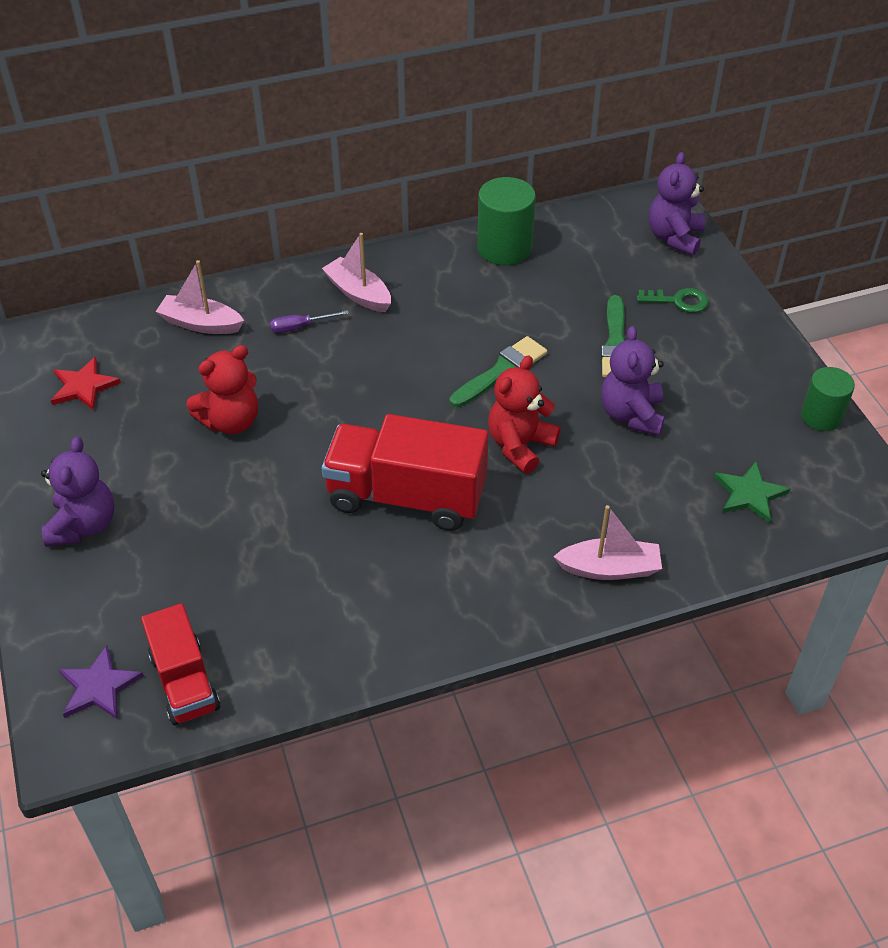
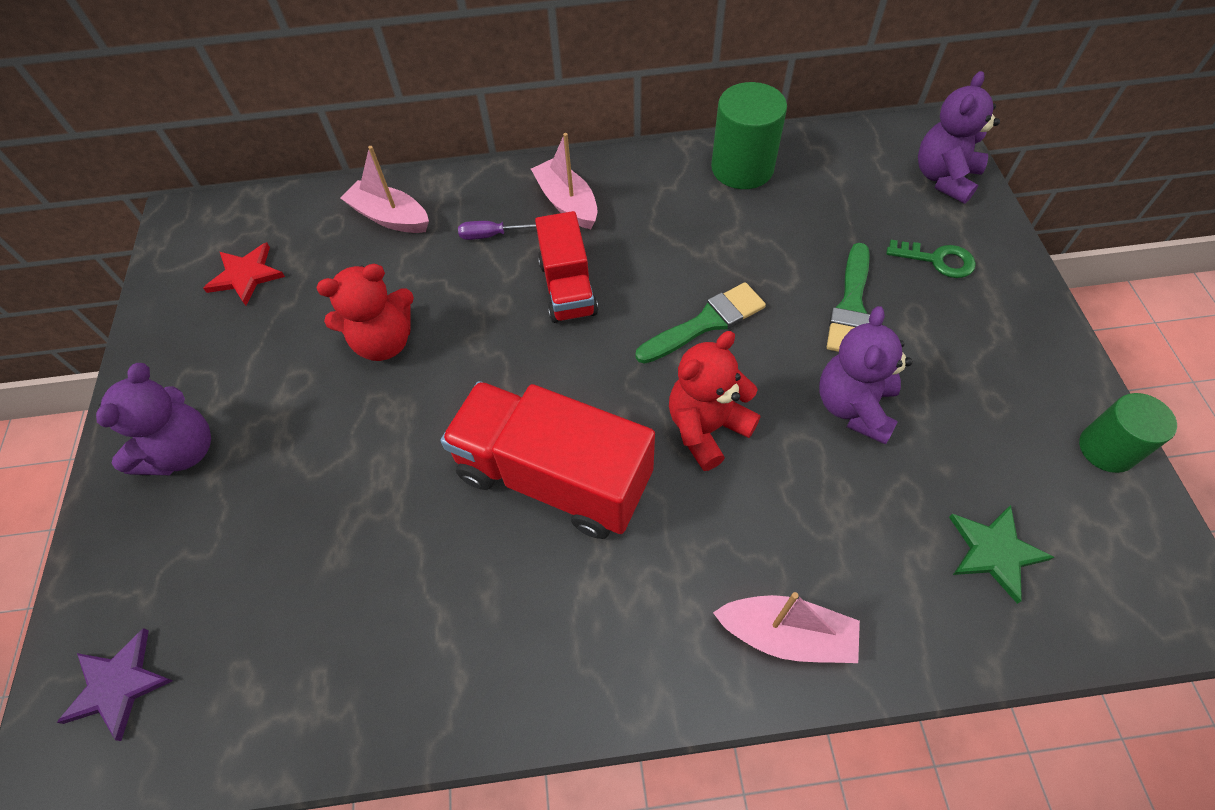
camera: 15 degrees right, 10 degrees up
(184, 682) = (216, 701): red truck -> red truck (567, 288)

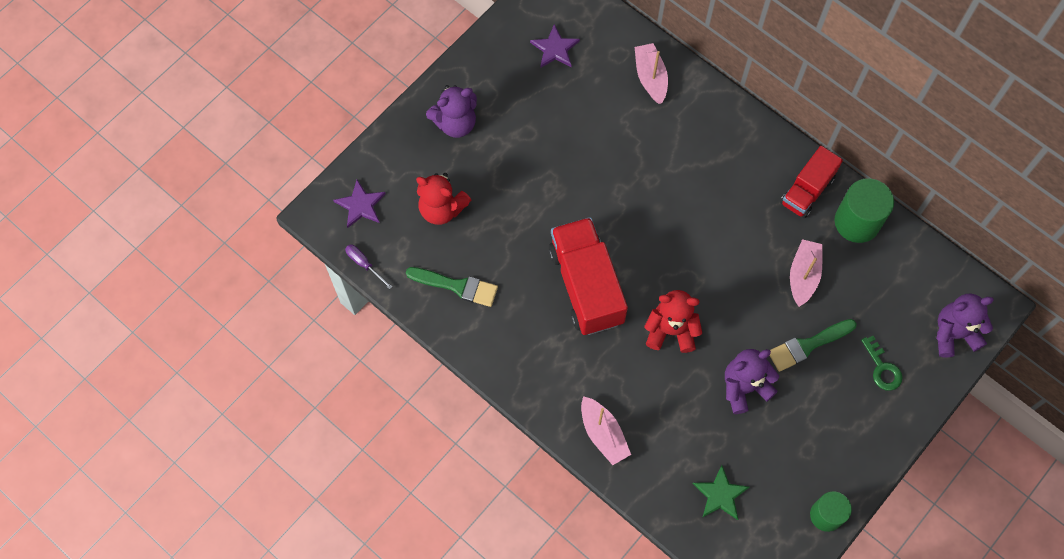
camera: 45 degrees right, 10 degrees up
(246, 275) = (555, 49): red star -> purple star
(384, 342) = (581, 149): red teddy bear -> red teddy bear (442, 209)
(493, 235) = (687, 138): purple screwdriver -> purple screwdriver (364, 264)
(567, 203) = (743, 154): pink boat -> pink boat (803, 276)
(567, 288) = (690, 203): red truck -> red truck (807, 191)
(706, 323) = (731, 284): green brush -> green brush (457, 286)

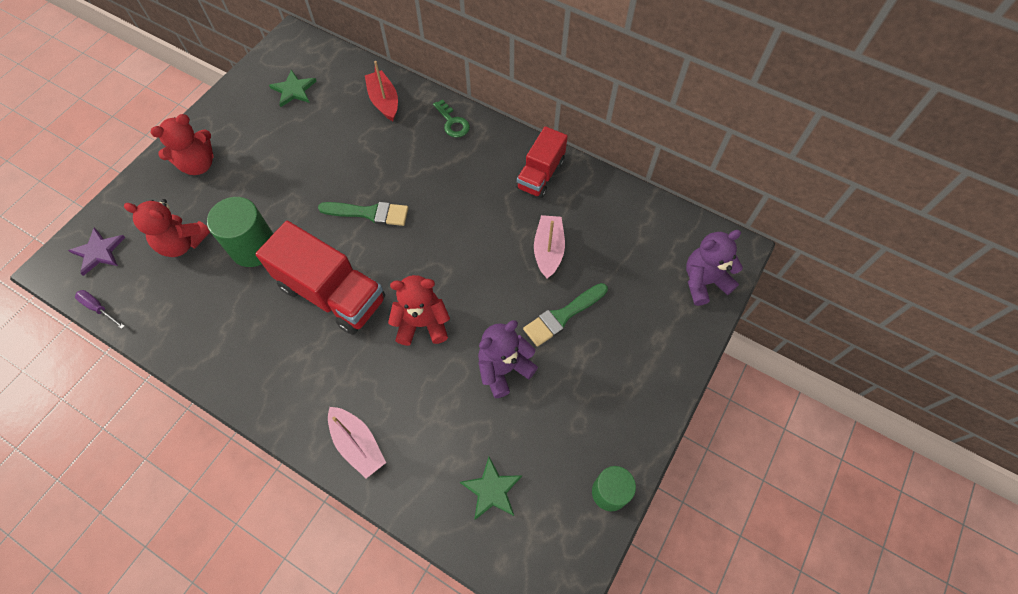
camera: 10 degrees left, 5 degrees down
(455, 123) = (198, 164): purple teddy bear -> red teddy bear
(457, 286) = (197, 315): green brush -> green brush (369, 213)
(555, 49) = (294, 90): purple star -> green star
(586, 285) = (332, 293): red truck -> red truck turned 150 degrees clockwise
(650, 78) = (384, 101): pink boat -> red boat
(857, 222) = (592, 194): green cylinder -> green cylinder (254, 247)
(882, 368) = (641, 326): green key -> green key (452, 122)

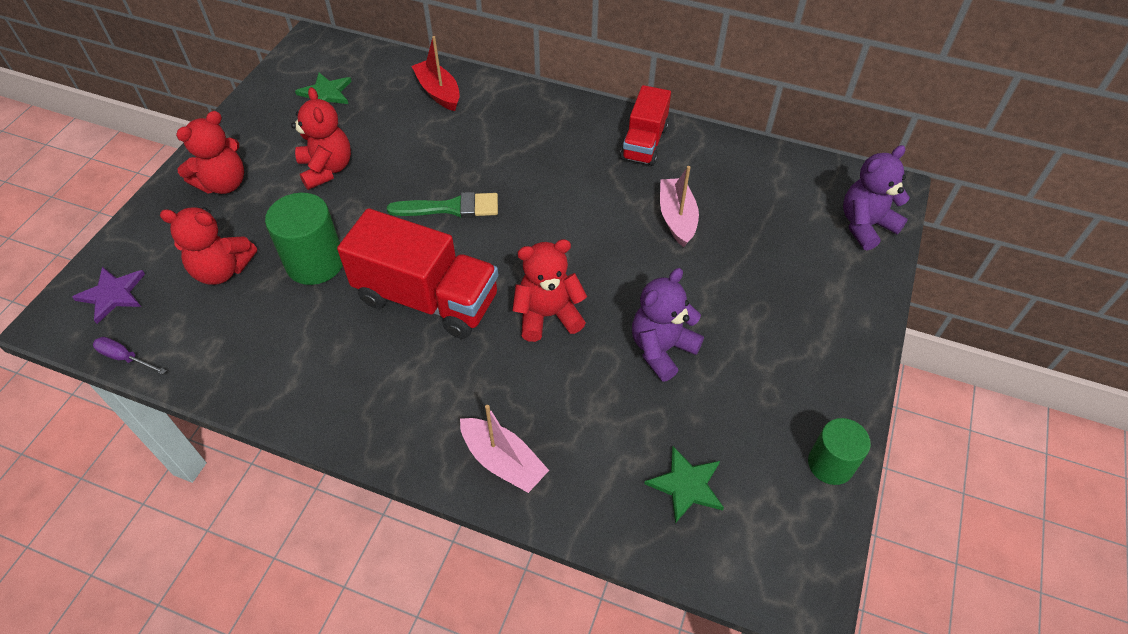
camera: 10 degrees left, 10 degrees down
(280, 162) = (327, 169): none -> red teddy bear
(452, 122) = (526, 104): green key -> none
(562, 316) = (714, 283): green brush -> none

